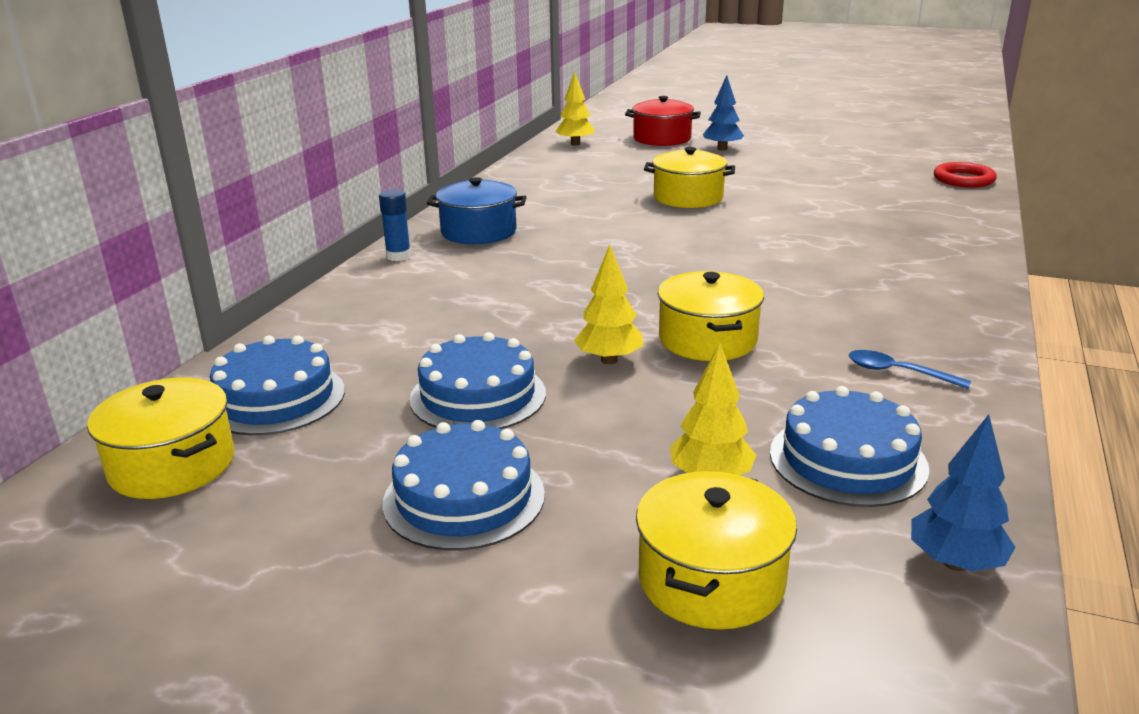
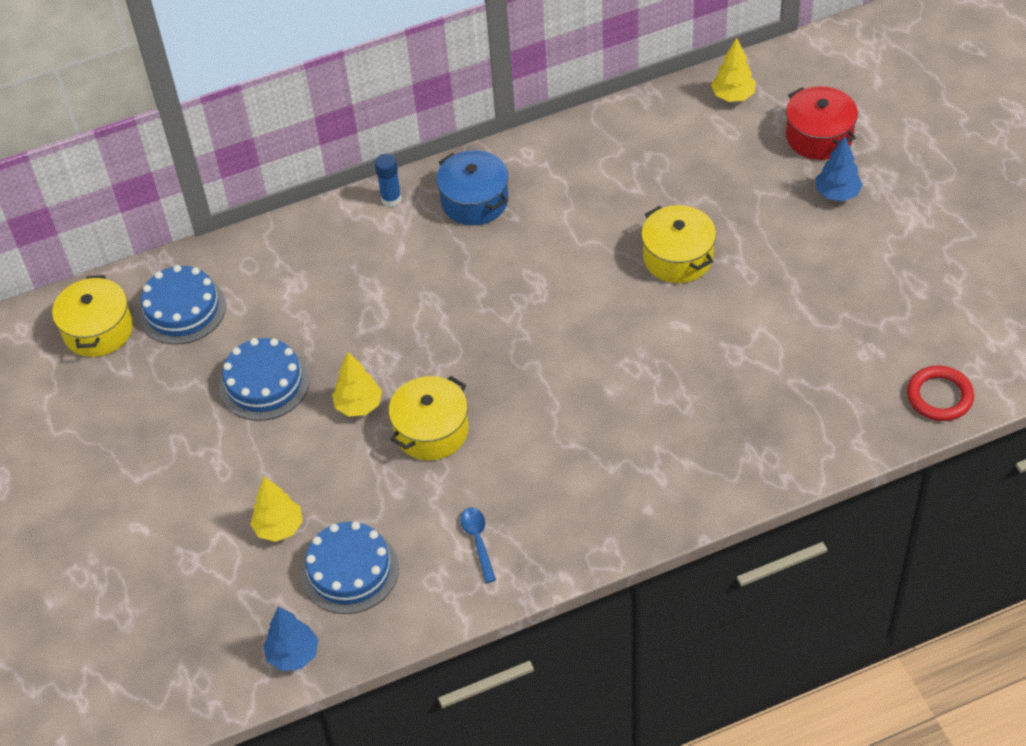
camera: 50 degrees right, 25 degrees up
(464, 498) = (175, 452): blue cake -> none
(711, 579) = (199, 577): yellow pot -> none

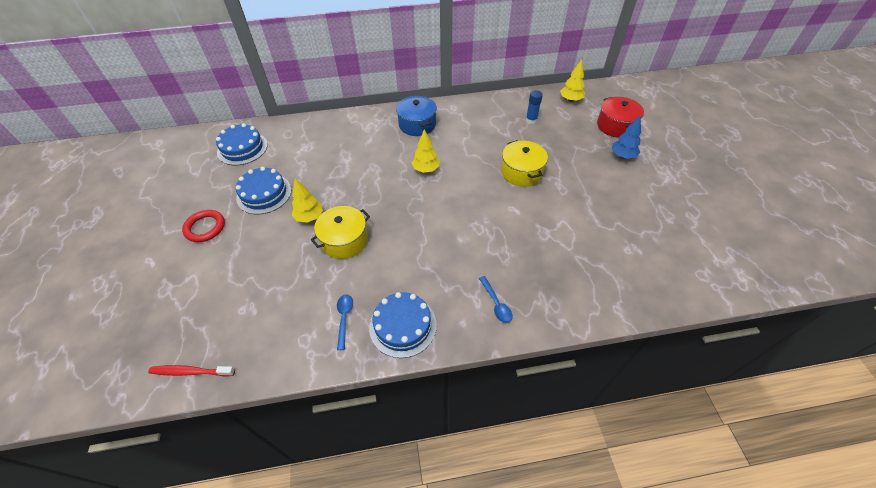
camera: 10 degrees right, 0 degrees up
(98, 330) = (195, 150): yellow pot -> none
(279, 528) = (228, 280): yellow tree -> yellow tree (426, 169)
(293, 655) = (191, 372): blue tree -> red toothbrush
(349, 570) = (255, 319): blue cake -> blue cake (403, 326)
(391, 199) = (374, 116): blue glue stick -> blue glue stick (531, 120)
(688, 474) = (496, 303): none -> blue spoon
(939, 396) = (678, 288): red ring -> red ring (205, 228)

